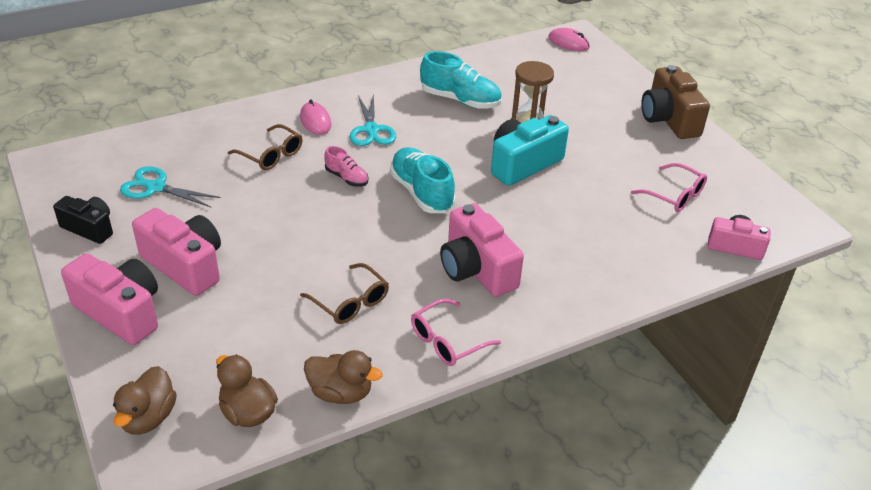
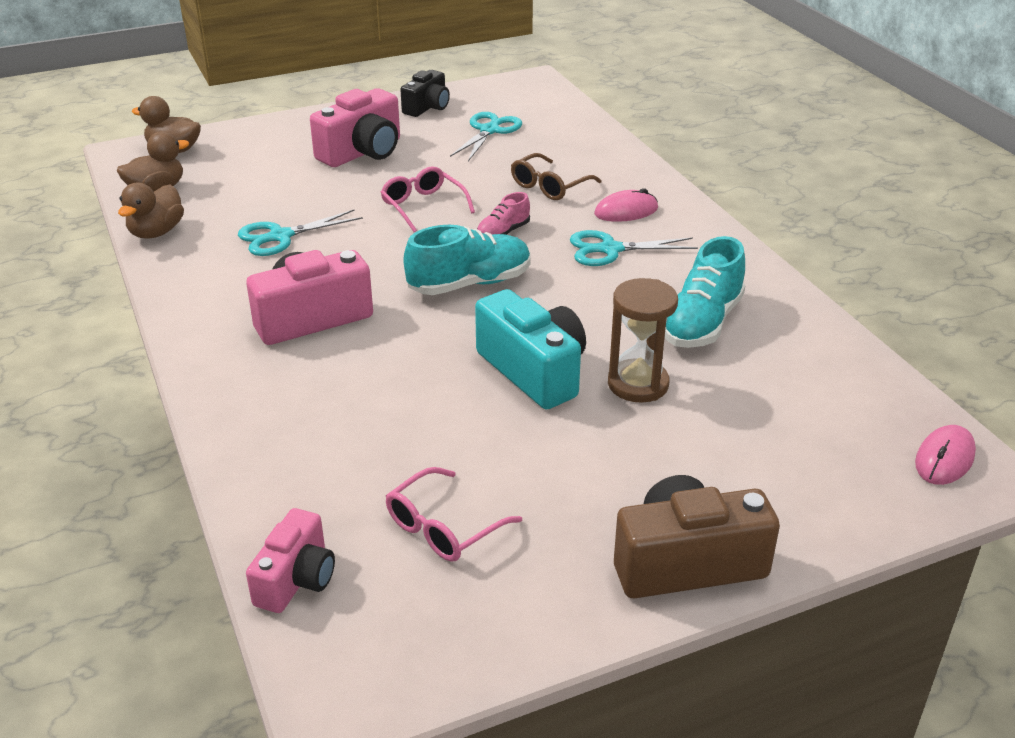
camera: 95 degrees right, 5 degrees down
(121, 312) = (306, 130): pink camera -> none
(350, 302) = (281, 236): brown glasses -> turquoise scissors
(447, 341) = (199, 293): pink glasses -> pink glasses (423, 206)

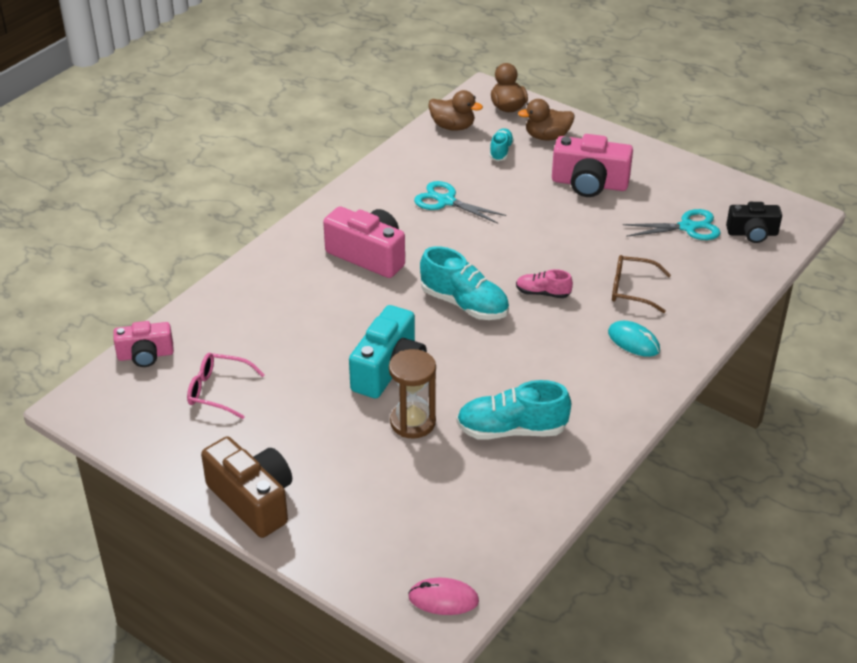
camera: 60 degrees right, 5 degrees up
(156, 232) = (405, 152): brown duck -> brown duck (547, 137)
(242, 178) = (501, 151): none -> turquoise shoe
(423, 206) = (543, 243): pink glasses -> none
(427, 107) = (691, 182): black camera -> black camera (752, 233)
(610, 249) = (569, 352): turquoise scissors -> none
(626, 211) = (633, 341): pink mouse -> turquoise mouse

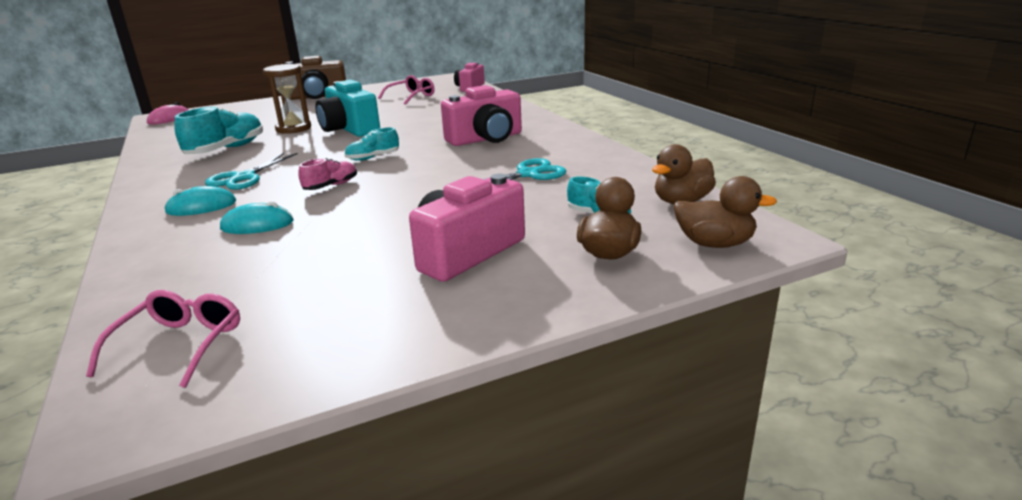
camera: 120 degrees right, 15 degrees down
(464, 304) = (373, 158): turquoise shoe -> turquoise shoe, size x0.56
(632, 290) = (257, 225): brown glasses -> turquoise mouse
(687, 227) = (282, 293): turquoise scissors -> turquoise scissors (244, 177)
(752, 233) = (180, 345): black camera -> pink glasses

